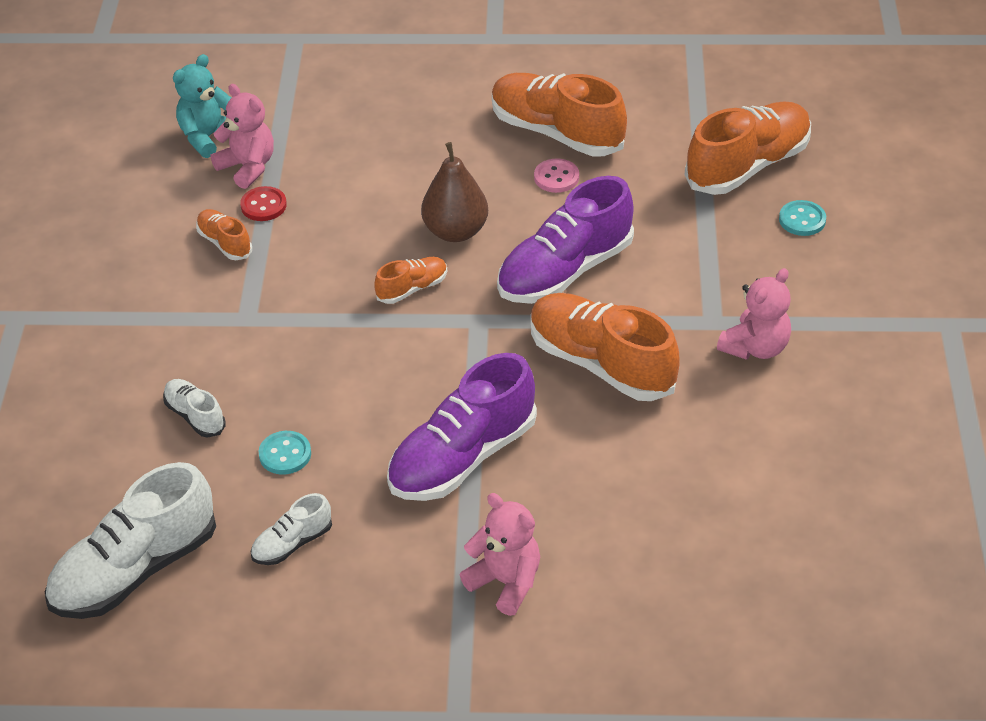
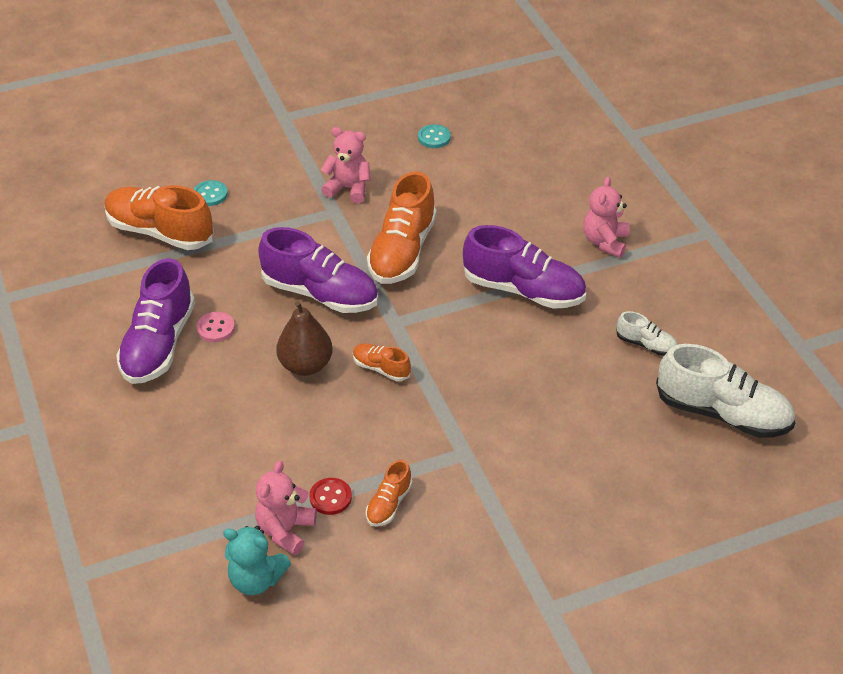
camera: 115 degrees left, 0 degrees up
(195, 416) = (577, 441): white shoe -> none
(285, 454) = (578, 377): turquoise button -> turquoise button (434, 137)
(556, 132) = (159, 344): orange shoe -> purple shoe

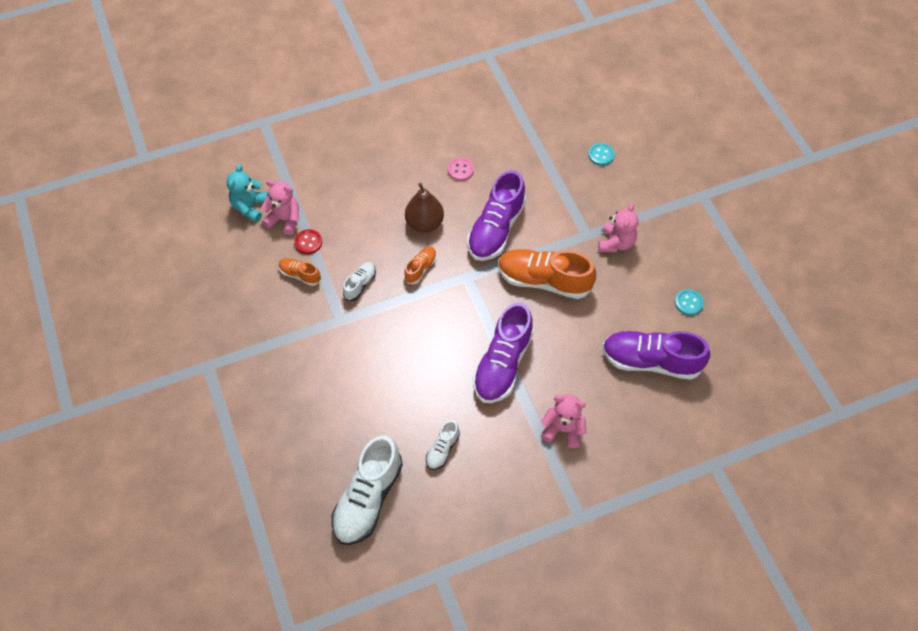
camera: 90 degrees right, 15 degrees up
(159, 344) = (445, 140): purple shoe -> purple shoe (650, 361)
(160, 232) = (557, 129): orange shoe -> none
(406, 433) = (360, 284): none -> white shoe

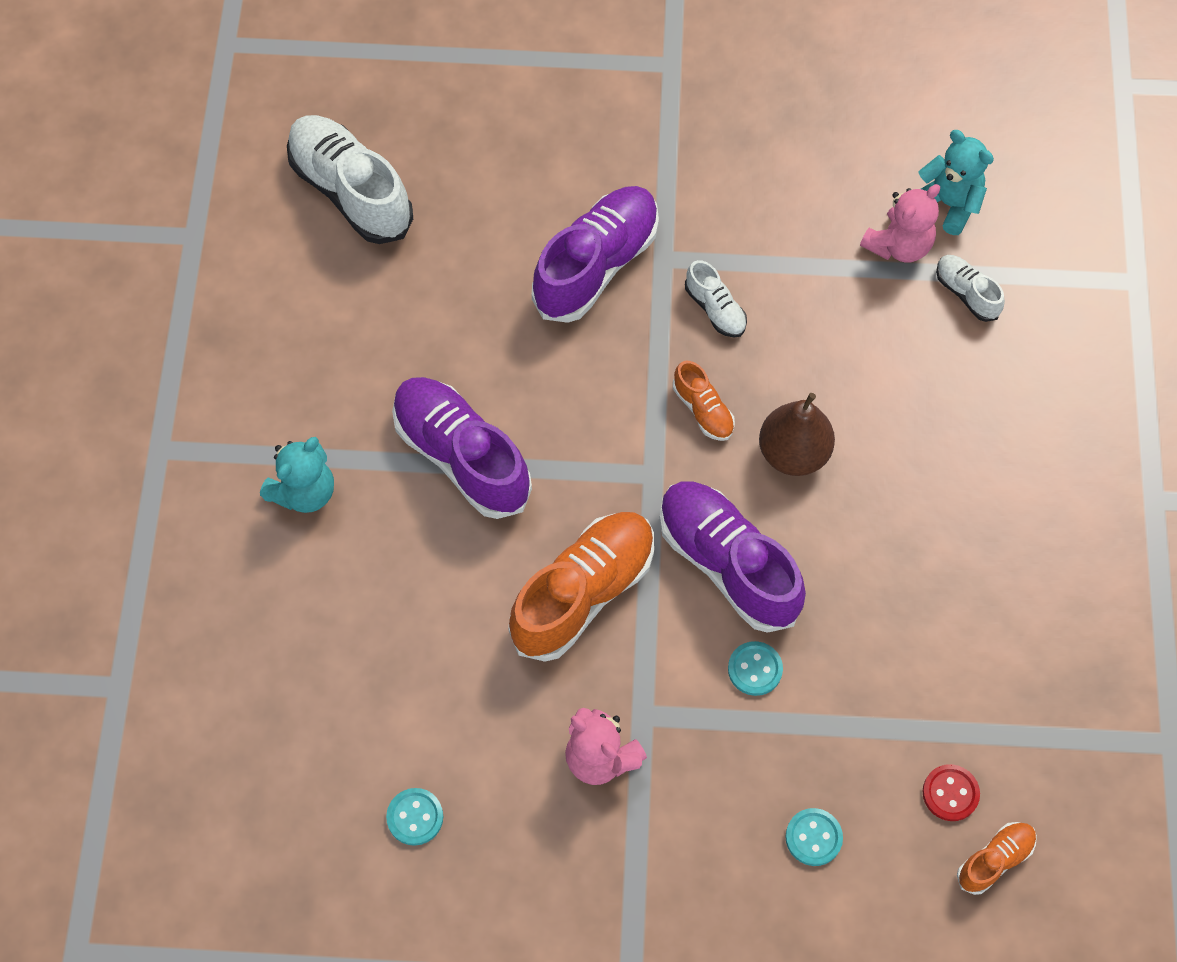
camera: 115 degrees right, 5 degrees up
(300, 275) = (775, 231): orange shoe -> orange shoe (994, 860)
(308, 242) = (835, 264): red button -> red button (950, 793)
(442, 449) = (368, 312): white shoe -> white shoe (966, 293)
(460, 170) = (887, 562): pink button -> none
(540, 201) = (755, 669): none -> turquoise button
(563, 429) = (304, 491): pink teddy bear -> turquoise teddy bear
(650, 361) = (342, 688): purple shoe -> purple shoe (596, 265)

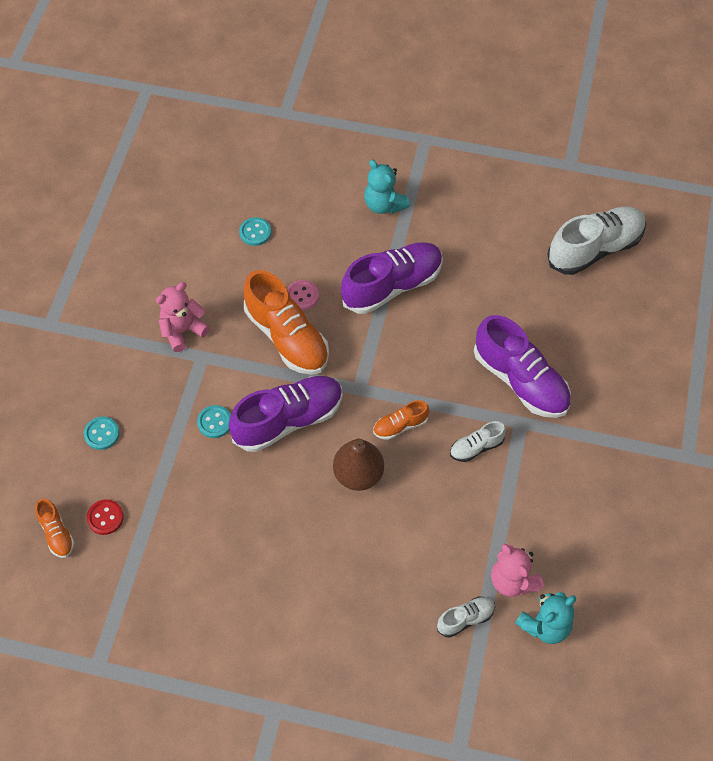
camera: 100 degrees right, 5 degrees down
(415, 817) = (174, 236): turquoise button -> turquoise button (255, 232)
(502, 585) = (302, 296): none -> pink button

